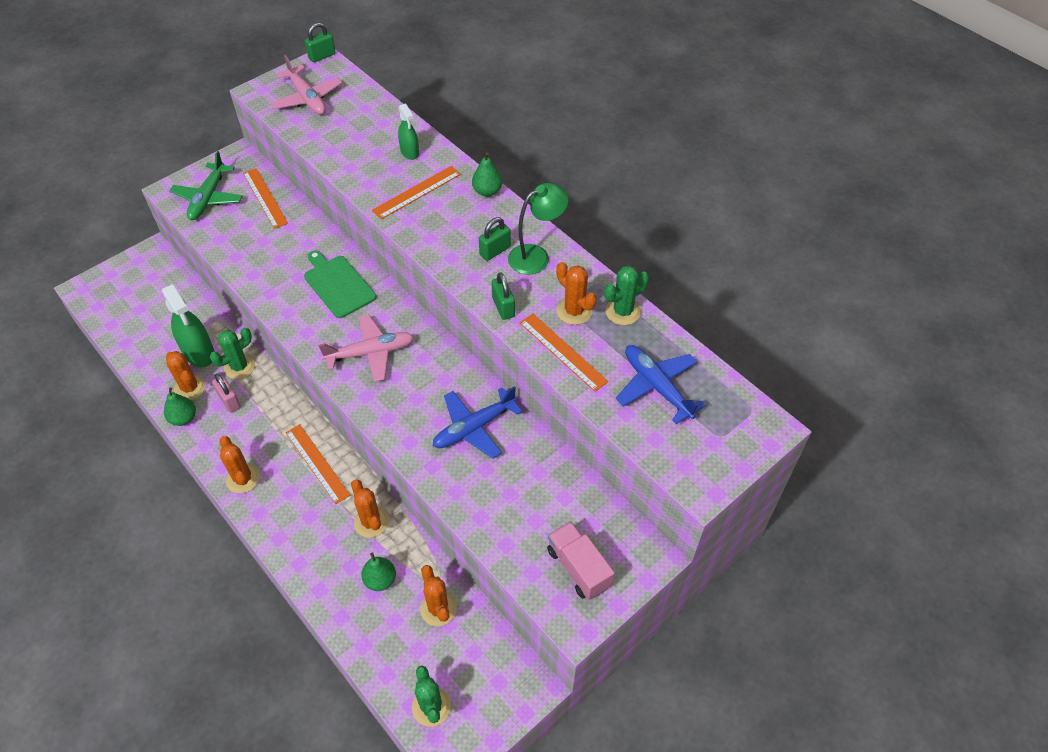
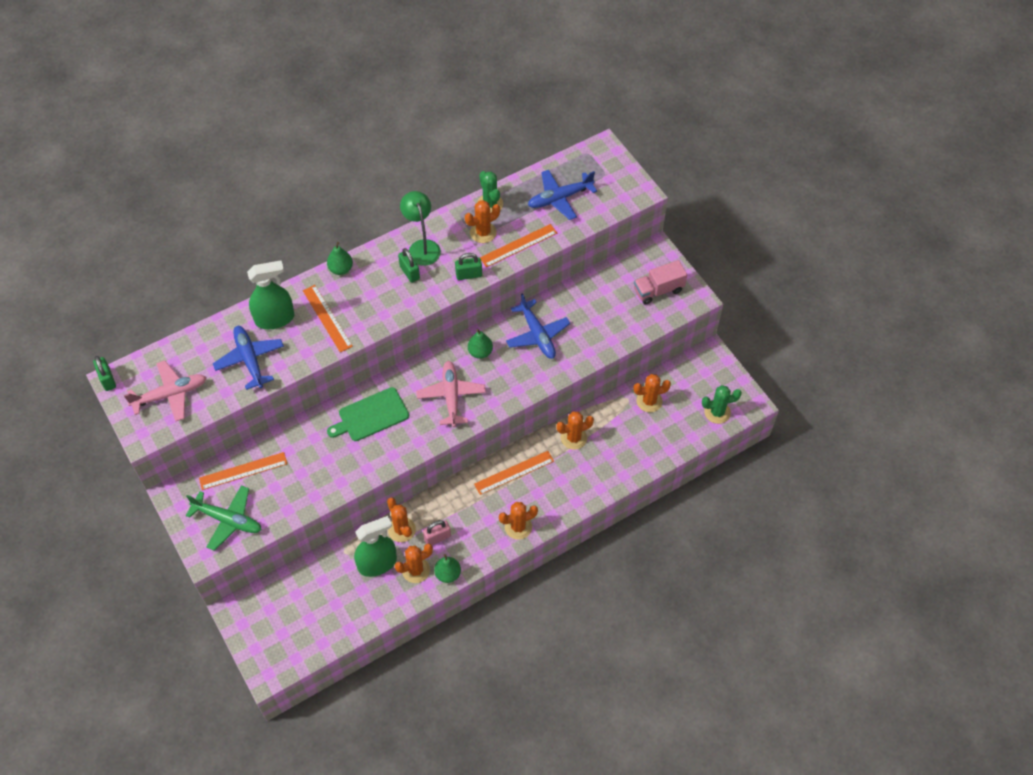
camera: 80 degrees left, 5 degrees up
(239, 367) = (402, 530): green cactus -> orange cactus
(354, 144) = (250, 360): none -> blue plane
(380, 580) = (622, 435): green pear -> green pear (480, 352)
(410, 152) = (275, 319): green spray bottle -> green spray bottle, size x1.72

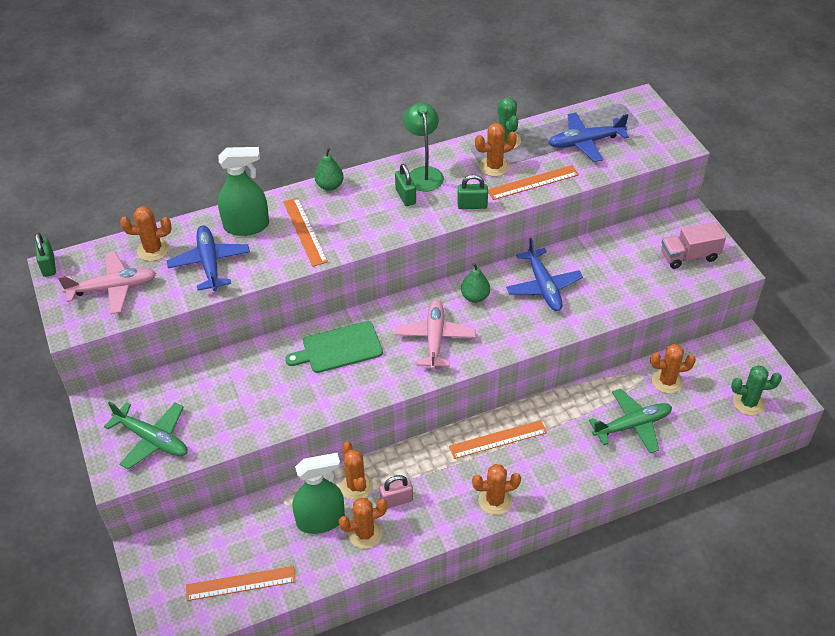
camera: 10 degrees right, 10 degrees down
(243, 471) = (182, 389): orange ruler -> orange ruler (240, 583)
(448, 574) = (402, 543): green pear -> none
(573, 438) = (573, 410): orange cactus -> orange cactus (153, 250)
(623, 445) = (632, 425): none -> green plane

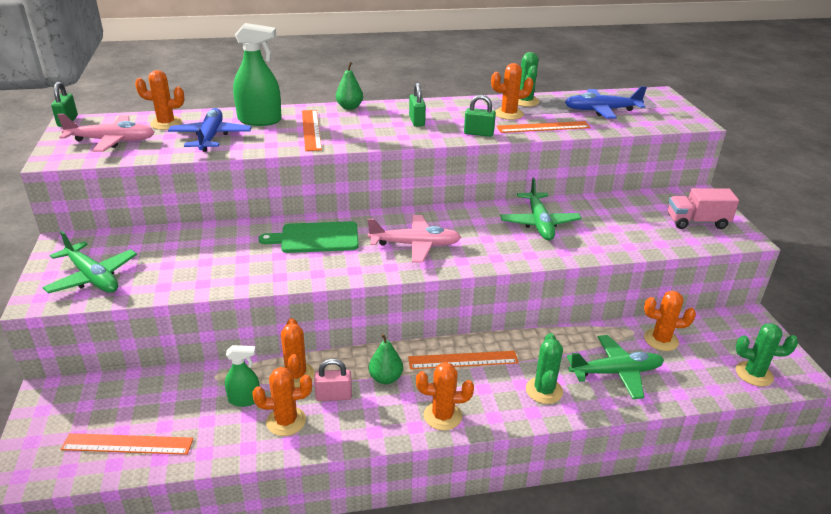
camera: 10 degrees right, 15 degrees down
(321, 520) = (244, 399): green spray bottle -> green spray bottle, size x0.58
(424, 173) = (440, 110): green lamp -> none
(434, 339) = (415, 245): pink plane -> pink plane turned 75 degrees clockwise
(475, 297) = (467, 221): green pear -> green pear (385, 378)
(543, 286) = (539, 223): blue plane -> green plane
(574, 457) = (544, 390): none -> green cactus

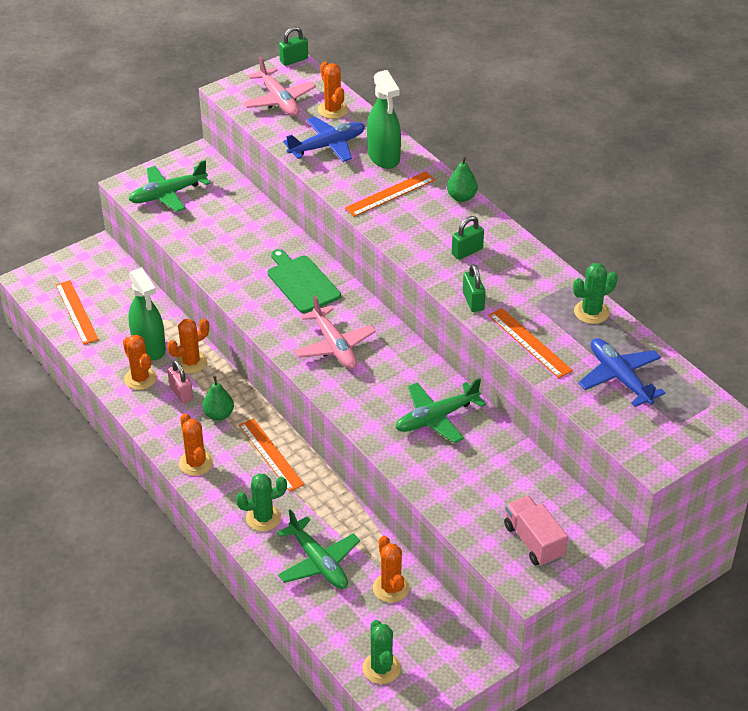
camera: 65 degrees right, 10 degrees up
(92, 277) = (168, 194): green plane -> green plane turned 45 degrees clockwise
(244, 399) = (149, 347): green spray bottle -> green spray bottle, size x1.72
(508, 114) = (543, 309): orange cactus -> none

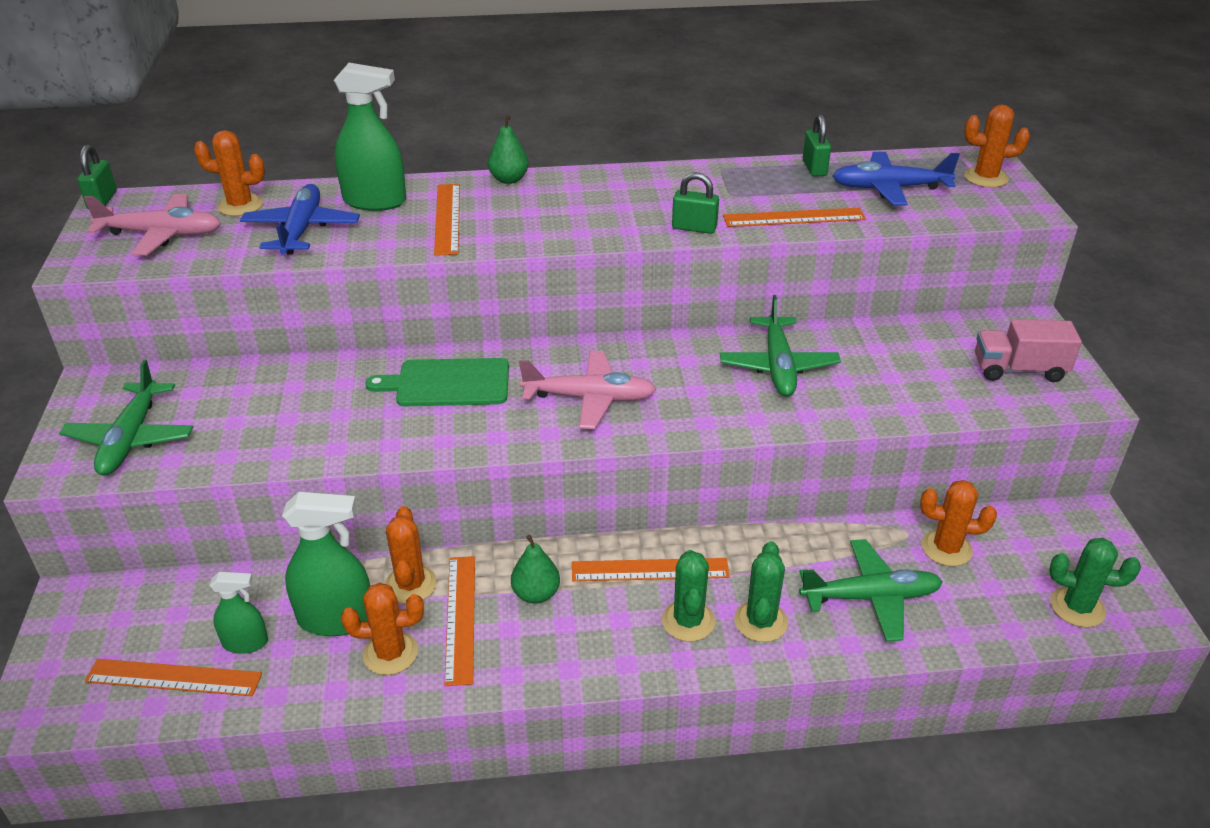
camera: 60 degrees left, 5 degrees down
(112, 323) = (245, 643): none -> green spray bottle
(181, 393) = (460, 618): pink padlock -> orange ruler
(196, 463) = (610, 654): orange cactus -> orange cactus (985, 178)
(467, 251) = (605, 205): green padlock -> green padlock (814, 168)
(591, 312) = (774, 171): green cactus -> green cactus (688, 621)

